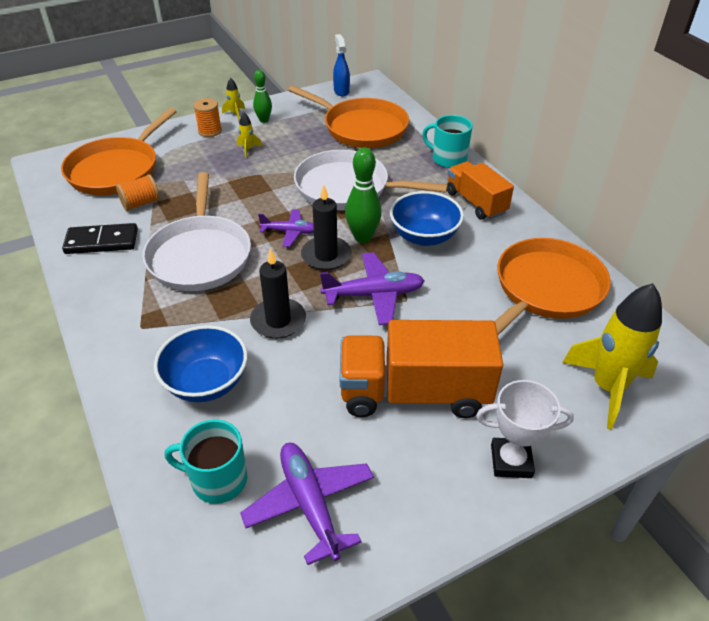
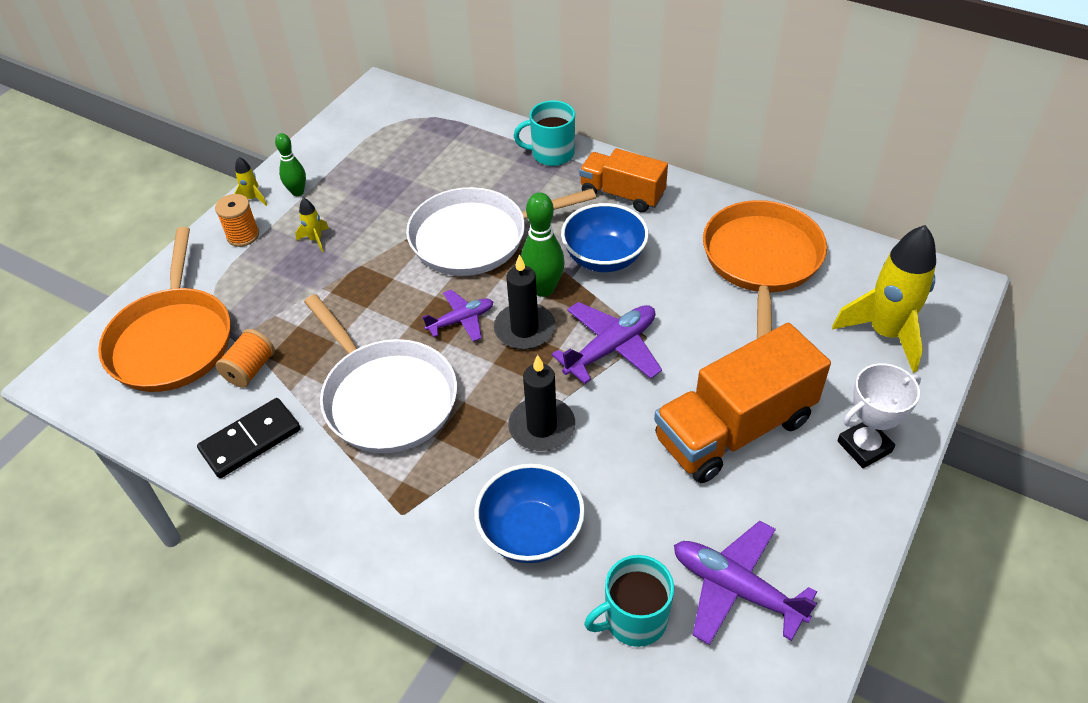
camera: 30 degrees left, 5 degrees up
(341, 91) = (356, 114): blue spray bottle -> none
(361, 128) = (424, 154): orange pan -> none

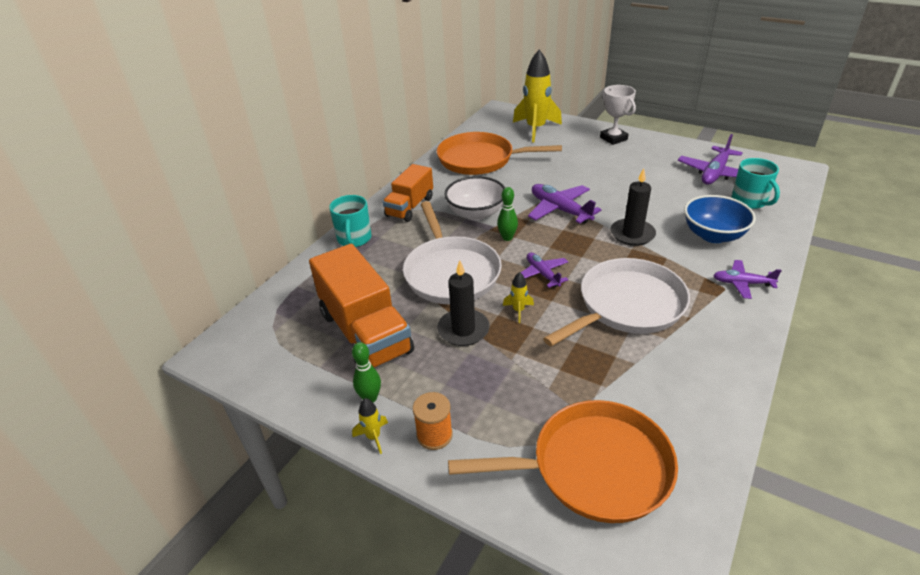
camera: 90 degrees left, 10 degrees down
(250, 369) = (617, 395): orange spool -> none
(251, 440) = (694, 380): black domino -> none
(315, 239) = (445, 373): yellow rocket -> yellow rocket (518, 310)
(408, 538) = (742, 283): none -> purple plane
(524, 329) = (547, 244): black candle -> black candle (463, 330)
(543, 289) = (507, 238): green bowling pin -> green bowling pin, size x0.64
(604, 258) = (476, 213): blue bowl -> white bowl
(734, 429) = (613, 171): orange truck -> orange truck (365, 332)

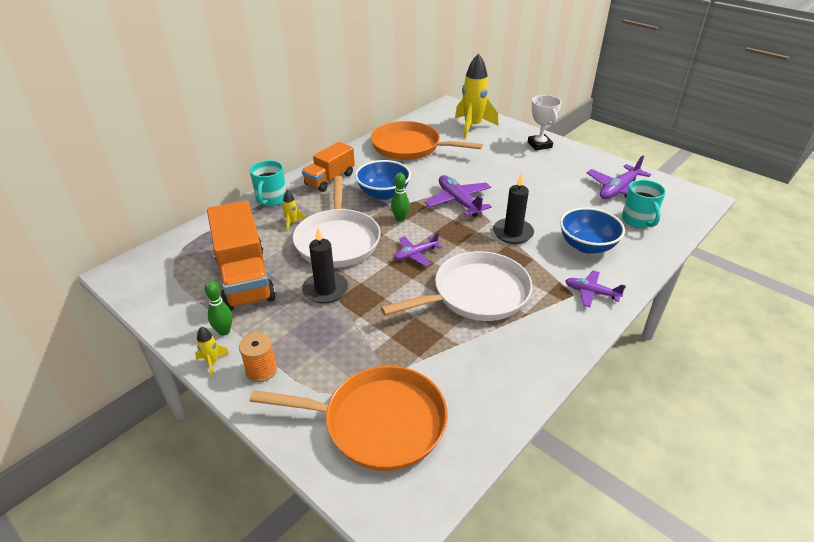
camera: 10 degrees right, 0 degrees up
(476, 213) = (383, 193): white bowl -> blue bowl
(518, 310) = (379, 282): yellow rocket -> yellow rocket (292, 223)
(542, 274) = (415, 254): purple plane -> purple plane turned 105 degrees counterclockwise

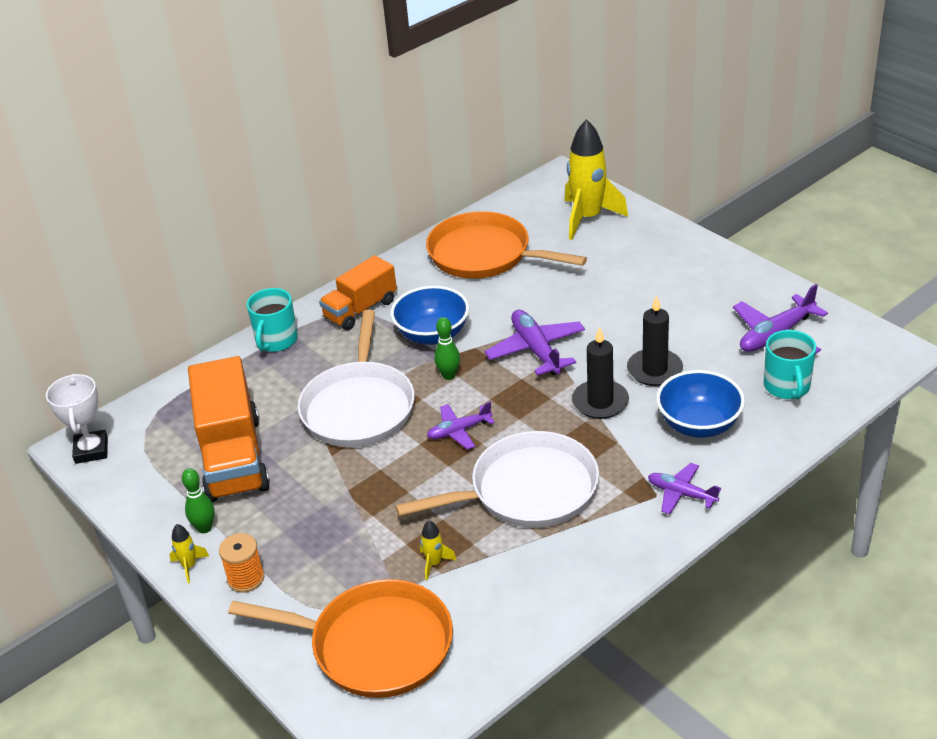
camera: 10 degrees right, 0 degrees up
(292, 223) = (301, 379): yellow rocket -> yellow rocket (434, 563)
(325, 290) = (334, 478): black candle -> black candle (654, 370)
(539, 145) = (682, 253): white trophy -> white trophy (91, 450)

